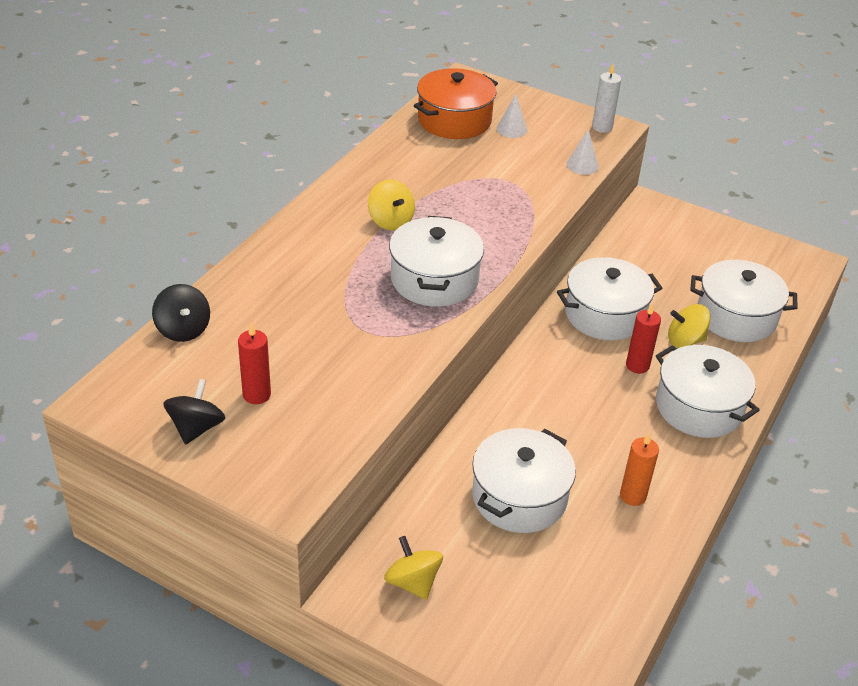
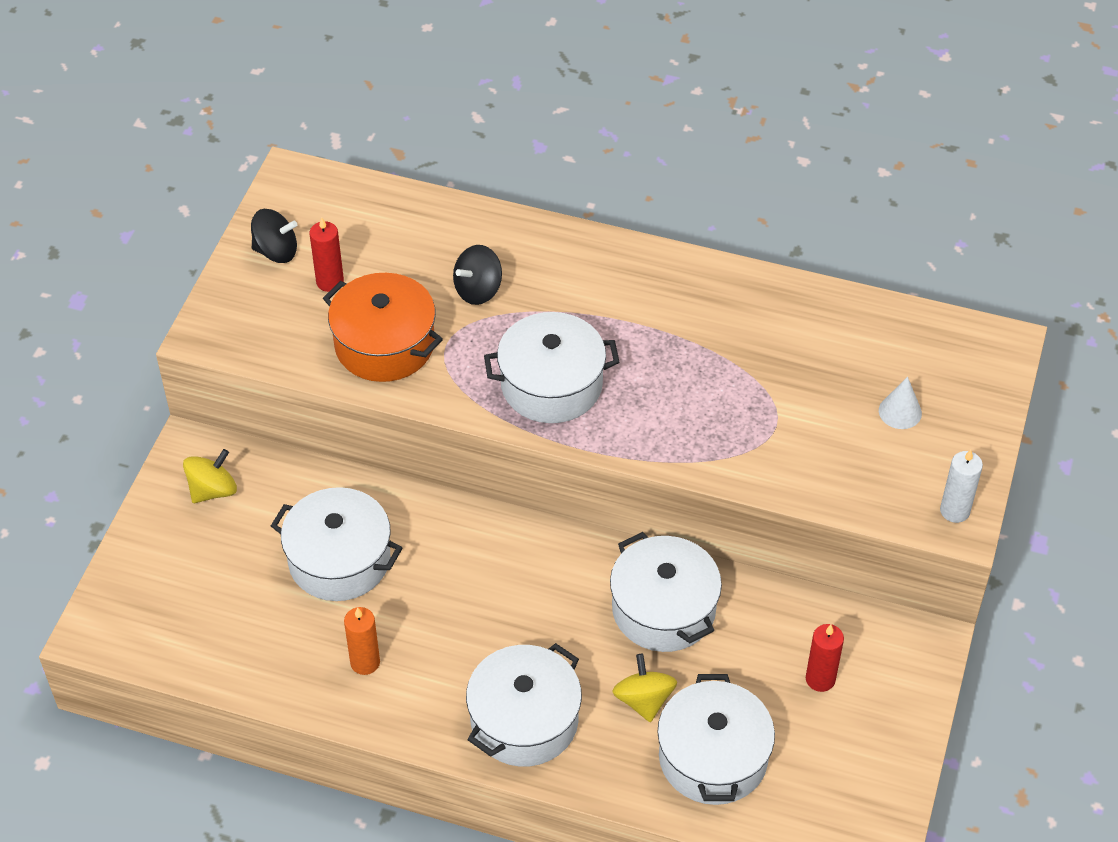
camera: 80 degrees right, 10 degrees up
(183, 329) = (406, 206): black spinning top -> black spinning top (478, 290)
(390, 221) = (645, 327): yellow spinning top -> none
(454, 120) = (891, 349): orange pot -> orange pot (384, 344)
(582, 165) = (847, 497): white cone -> none
(637, 365) = (579, 651): red candle -> red candle (820, 679)

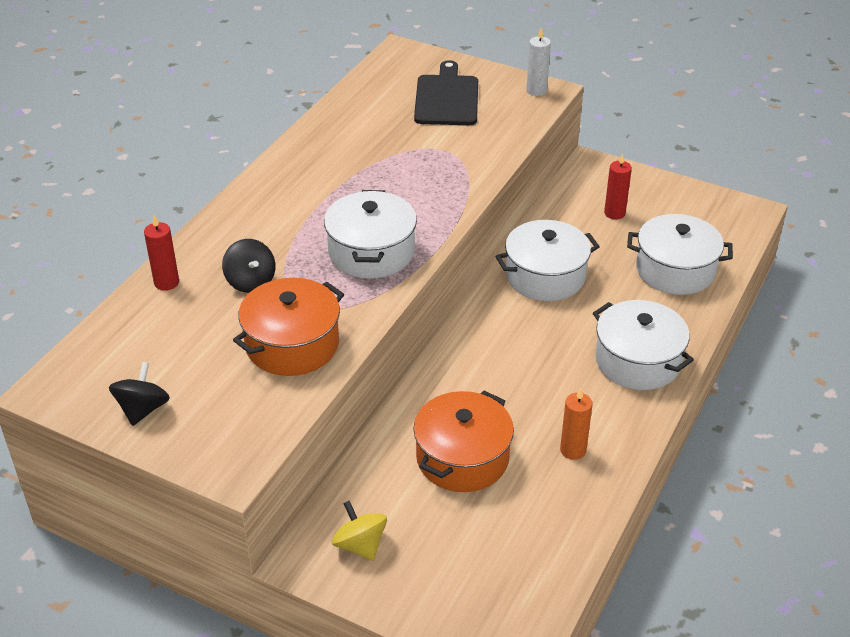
camera: 80 degrees left, 10 degrees down
(330, 282) = (200, 374): red candle -> red candle (166, 283)
(339, 560) = (462, 458): white pot -> orange pot
(644, 700) = (624, 296): yellow spinning top -> none
(900, 412) = (447, 98): white cone -> black cutting board

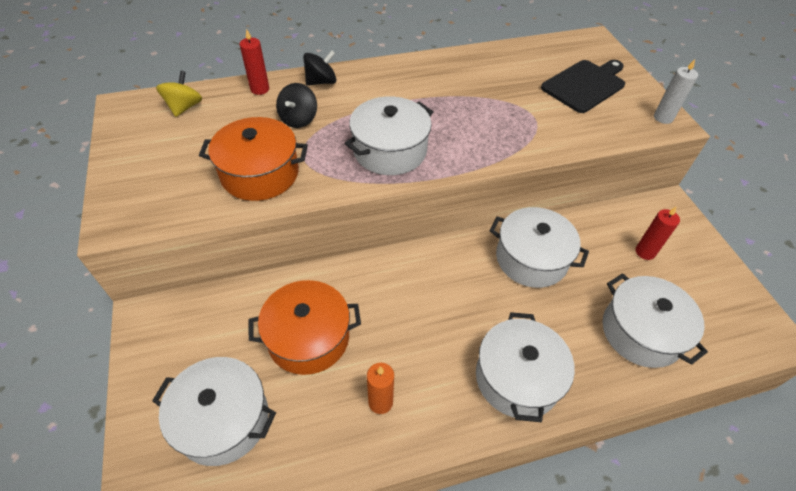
camera: 45 degrees right, 10 degrees up
(143, 409) = (138, 150): black spinning top -> black spinning top (321, 82)
(360, 545) = (179, 338): yellow spinning top -> yellow spinning top (184, 107)
(482, 557) = (223, 419): none -> white pot

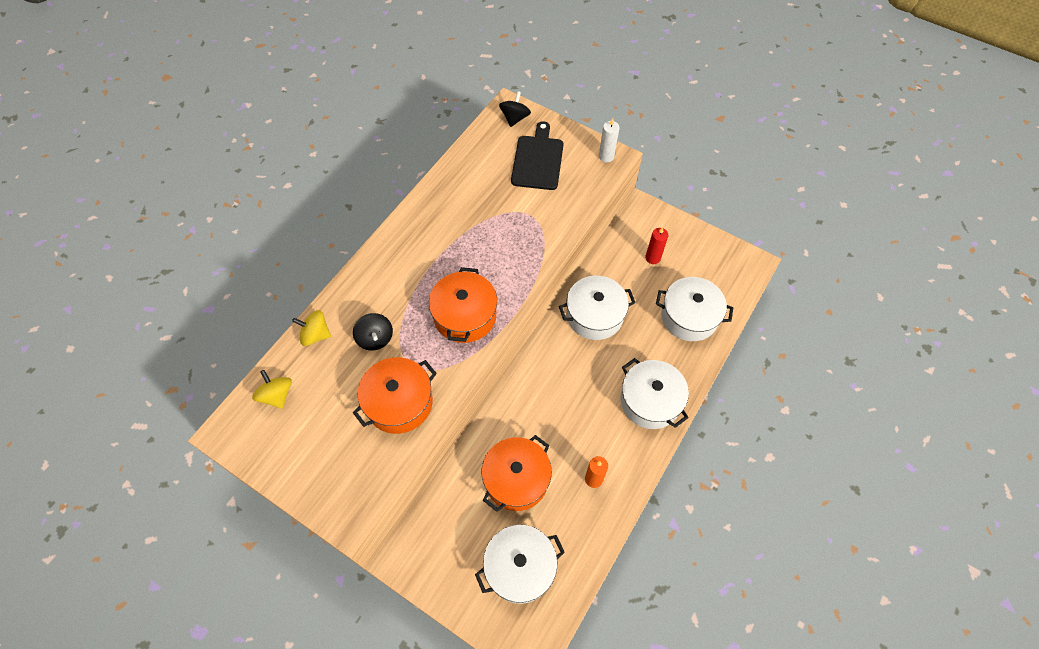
camera: 40 degrees left, 10 degrees up
(260, 89) = (315, 335): red candle -> yellow spinning top
(321, 82) = (354, 293): black spinning top -> black spinning top (515, 118)
(390, 150) = (465, 315): white pot -> orange pot

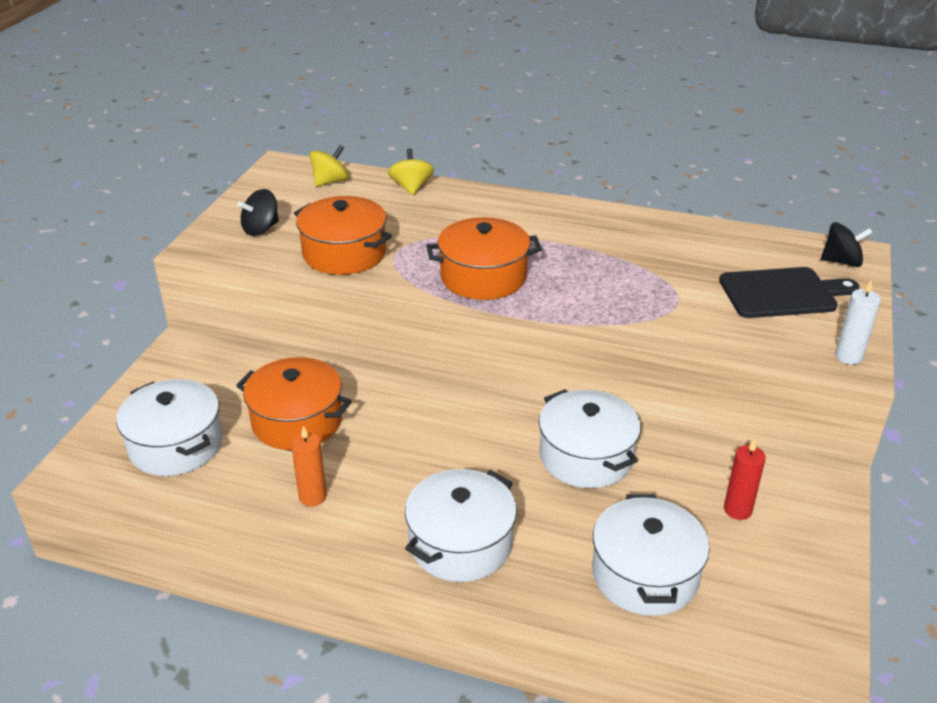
camera: 75 degrees right, 25 degrees down
(375, 338) = (422, 223): black spinning top -> black spinning top (261, 229)

